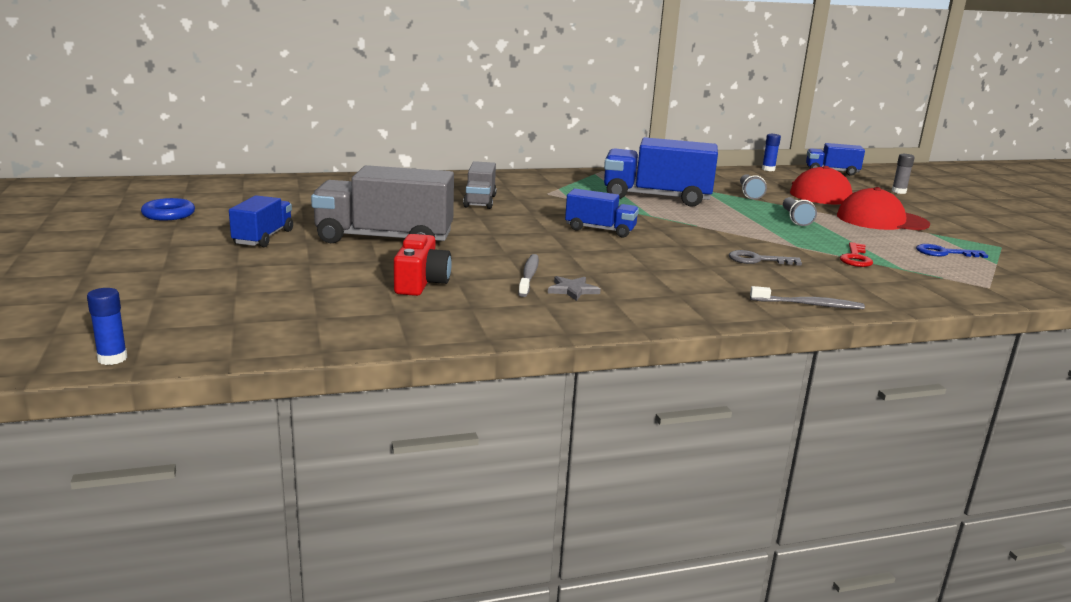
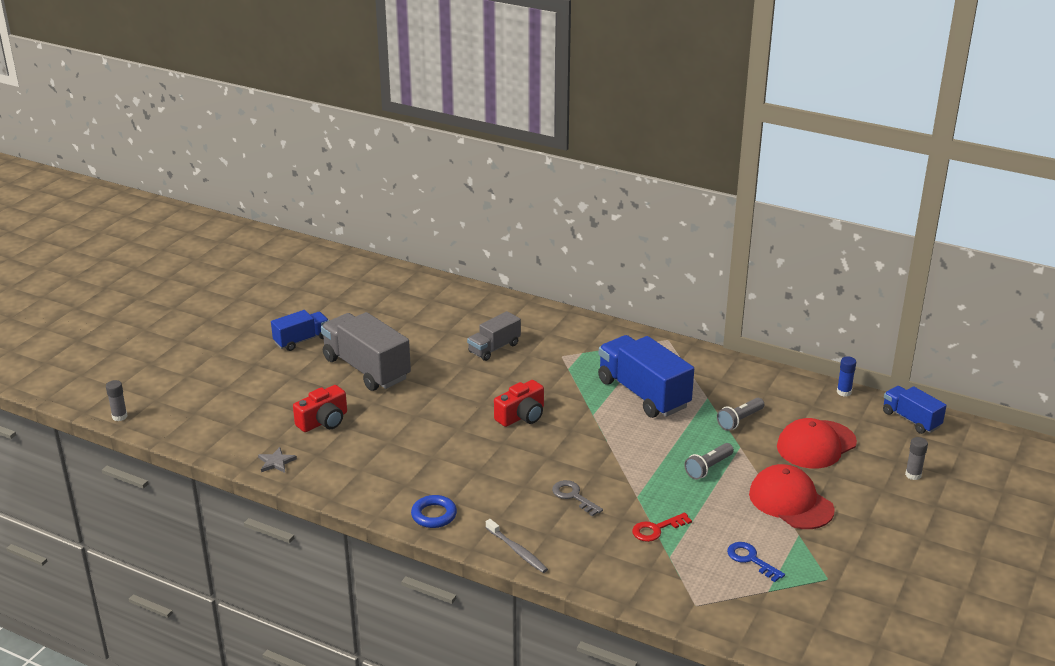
camera: 45 degrees right, 10 degrees up
(112, 358) = (119, 416): blue glue stick -> grey glue stick
(168, 214) = (283, 294): blue ring -> blue ring (434, 515)
(529, 276) = (391, 443): grey toothbrush -> none
(572, 290) = (395, 467): grey star -> grey star (276, 462)
(600, 230) = (521, 416): blue truck -> red camera

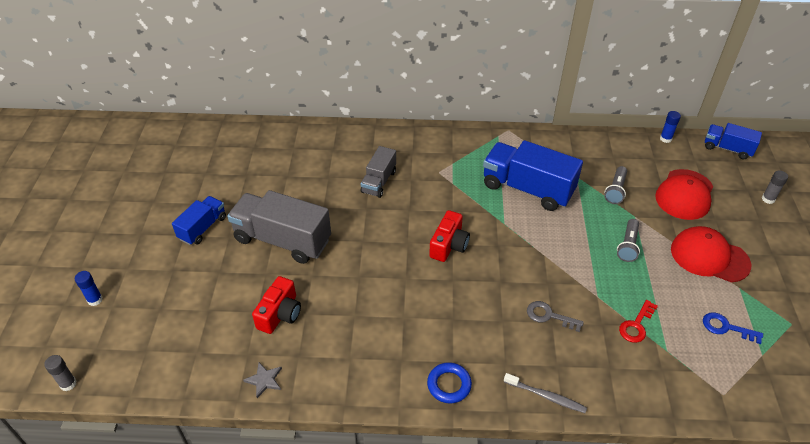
camera: 25 degrees left, 15 degrees up
(176, 367) = (95, 300): none -> blue glue stick

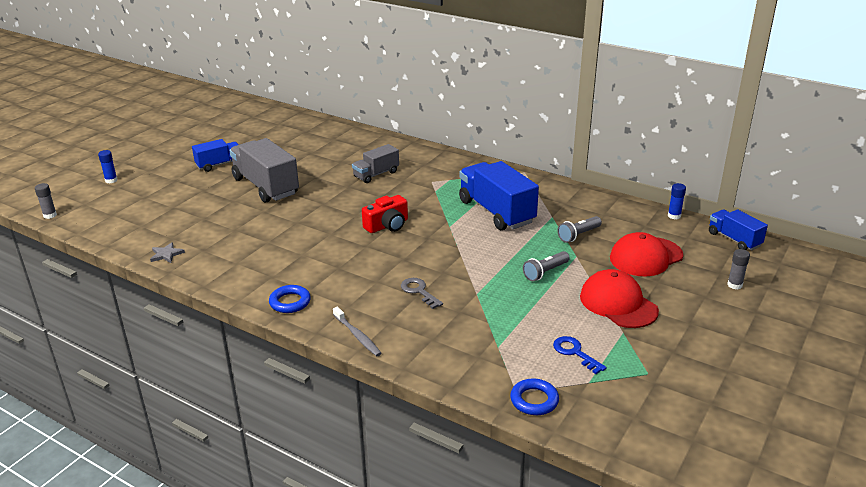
camera: 30 degrees right, 15 degrees down
(280, 314) = (217, 224): red camera -> none
(636, 325) = (489, 322): red key -> none
(743, 396) = (534, 400): none -> blue ring

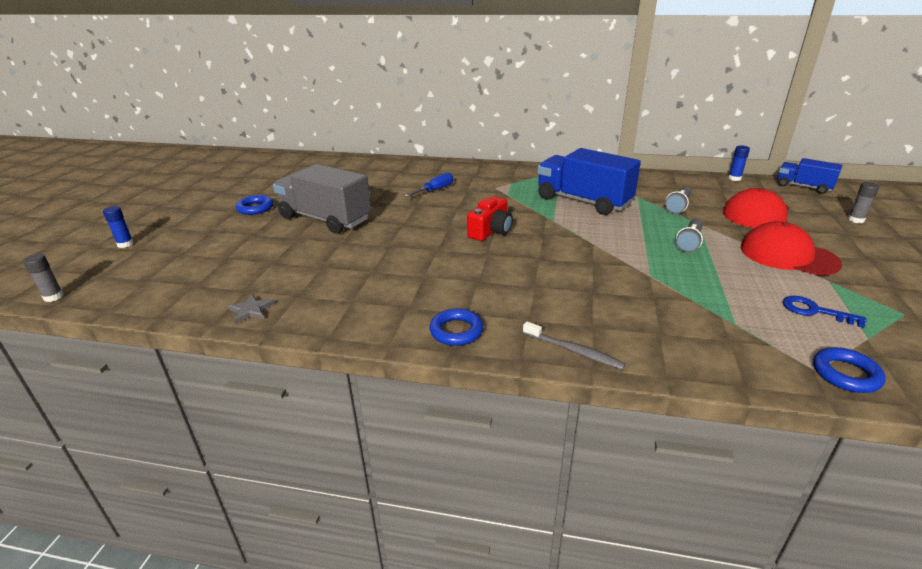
camera: 20 degrees left, 0 degrees up
(219, 164) = (255, 208): blue truck -> blue ring
(376, 174) = (435, 190): grey truck -> blue screwdriver
(419, 291) = (590, 286): grey key -> none

